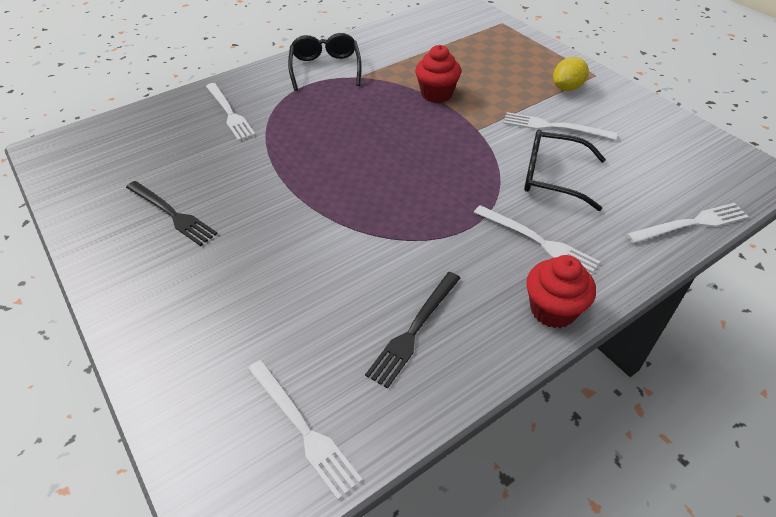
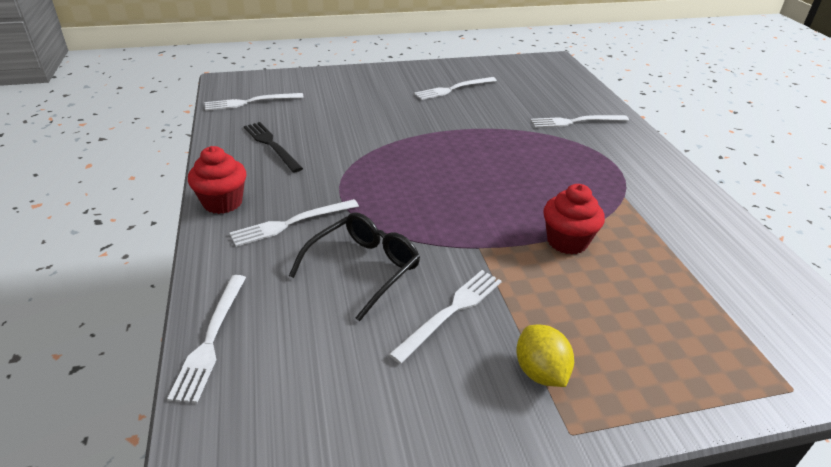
camera: 110 degrees right, 10 degrees down
(172, 214) = (453, 89): black fork -> white fork
(325, 68) = (649, 182): black glasses -> none

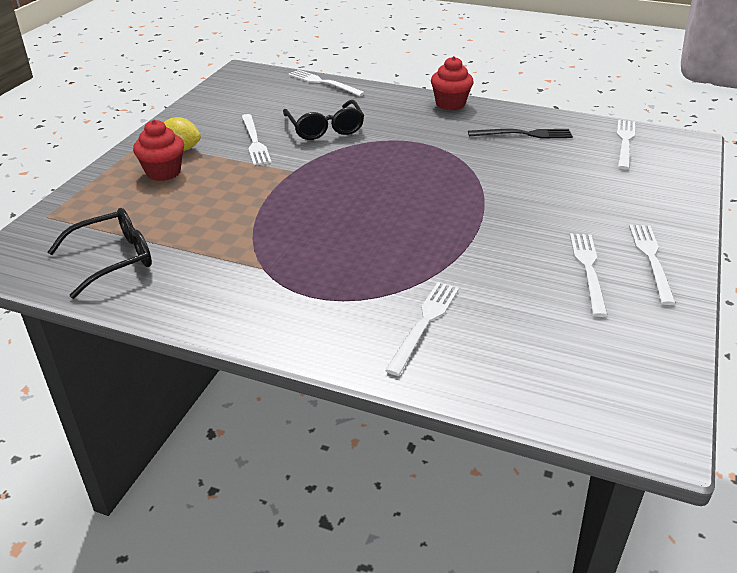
camera: 125 degrees right, 0 degrees up
(291, 223) = (400, 119): white fork -> white fork (651, 259)
(567, 241) = (252, 207): red cupcake -> red cupcake (163, 172)
(742, 280) = (113, 259): none -> black glasses

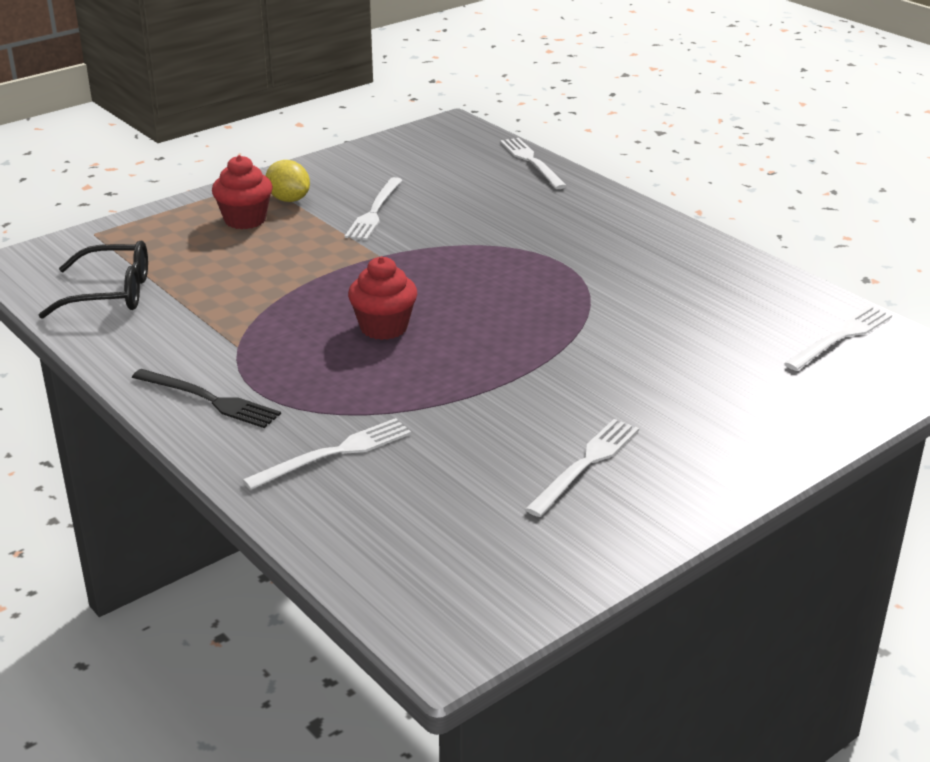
camera: 30 degrees right, 5 degrees down
(325, 128) = (470, 217): black glasses -> none
(450, 104) = (661, 227): red cupcake -> red cupcake (384, 327)
(524, 134) = (711, 289): black fork -> black fork (209, 400)
(651, 259) = (680, 480): white fork -> none

